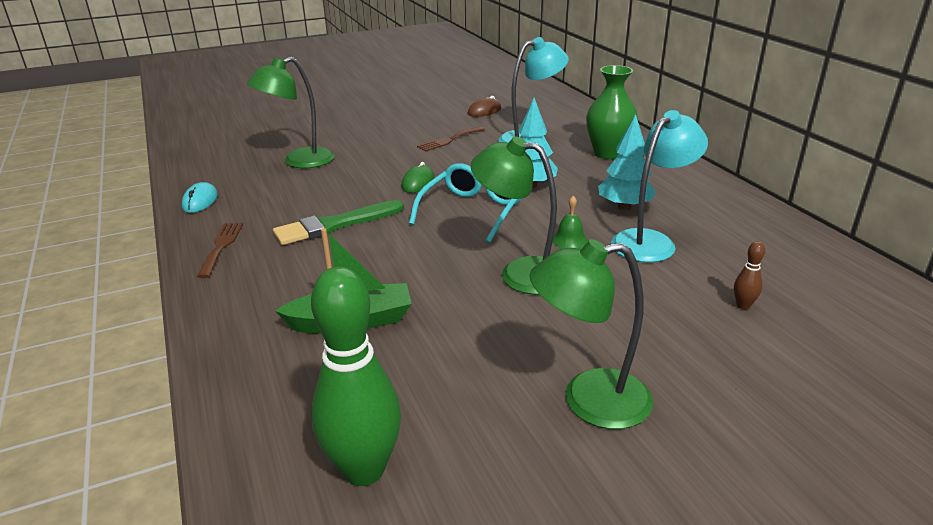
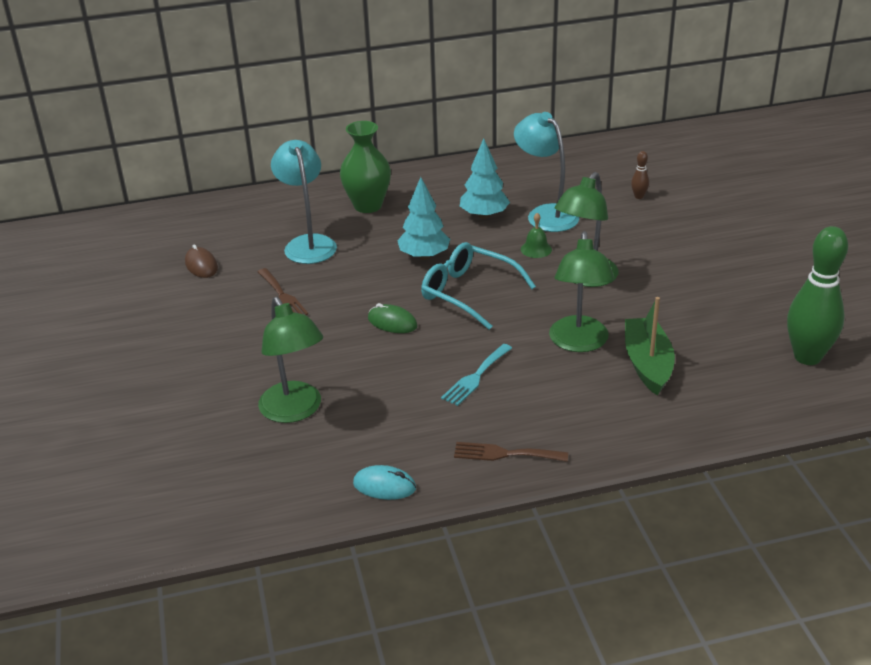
camera: 80 degrees left, 5 degrees up
(335, 225) = (476, 377): green brush -> turquoise fork
(588, 400) = (738, 269): green lamp -> green lamp (579, 343)

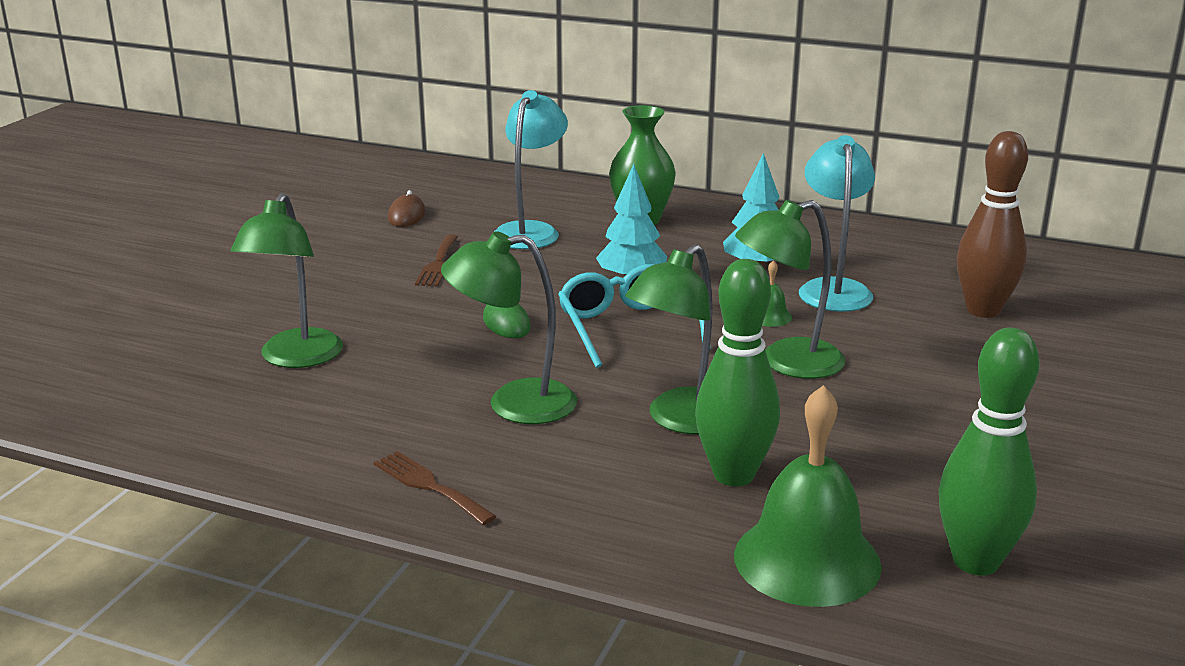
camera: 35 degrees right, 10 degrees down
(384, 486) = (268, 457): turquoise mouse -> none
(476, 377) = (513, 404): turquoise fork -> green lamp
(639, 196) = (983, 310): brown bowling pin -> brown bowling pin, size x2.42
(647, 364) = (733, 475): green boat -> green bowling pin
(739, 395) = (807, 560): none -> green bell

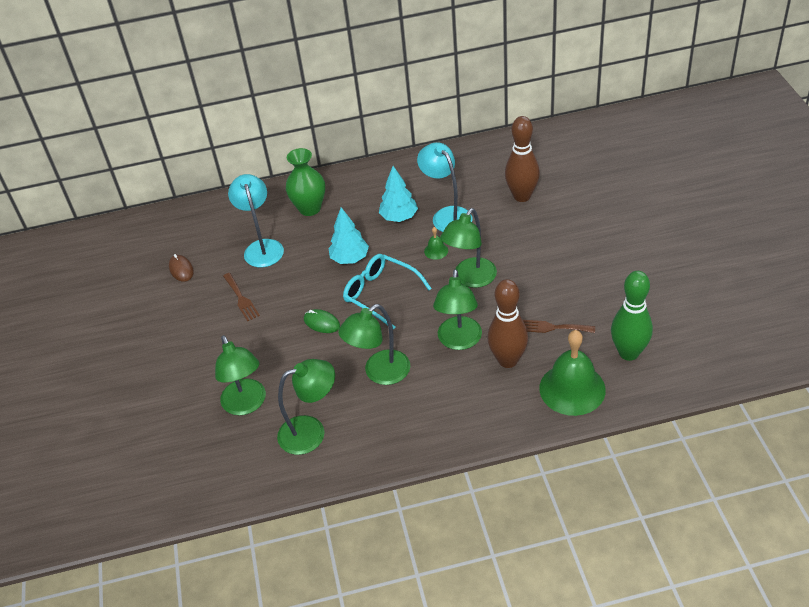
camera: 30 degrees left, 20 degrees up
(333, 421) = (311, 431): none -> green lamp
(429, 486) = (395, 441): brown fork -> brown fork (552, 327)
(733, 475) = (508, 360): green bowling pin -> brown bowling pin

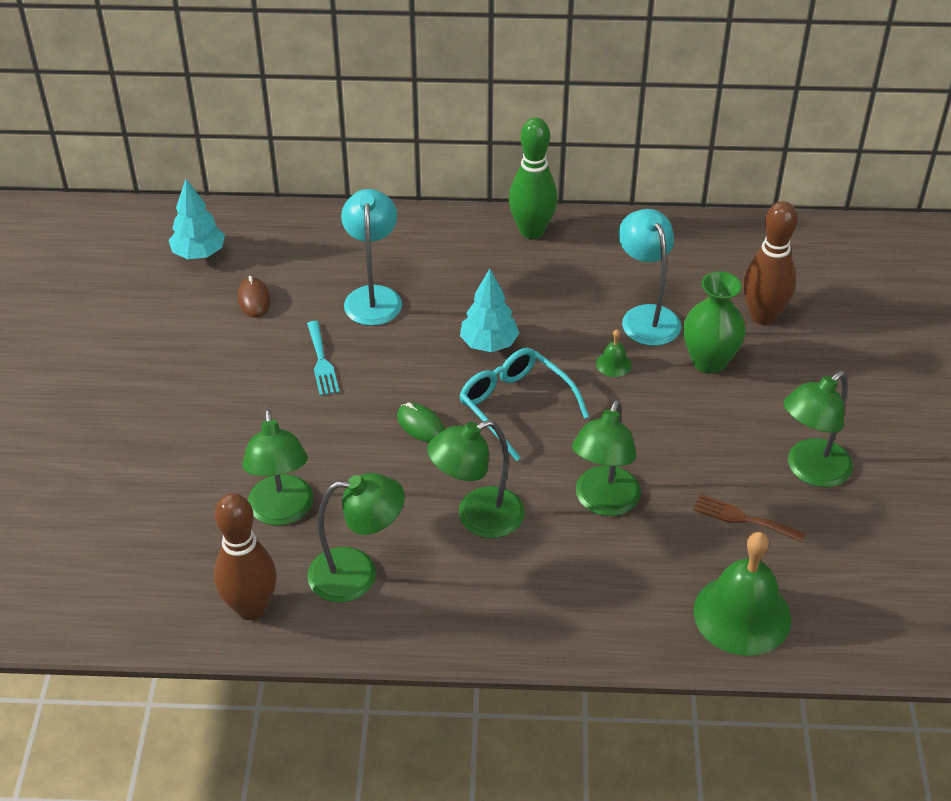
camera: 10 degrees right, 0 degrees up
(241, 299) = (321, 362): brown fork -> turquoise fork
(310, 208) = (456, 258): green vase -> green vase (709, 361)
(399, 217) = (577, 302): turquoise tree -> turquoise tree (199, 254)
(470, 279) = (649, 417): green lamp -> green lamp (810, 471)
(508, 360) = (663, 548): brown bowling pin -> brown bowling pin (251, 608)
(628, 353) = (841, 585): green bowling pin -> green bowling pin (531, 231)

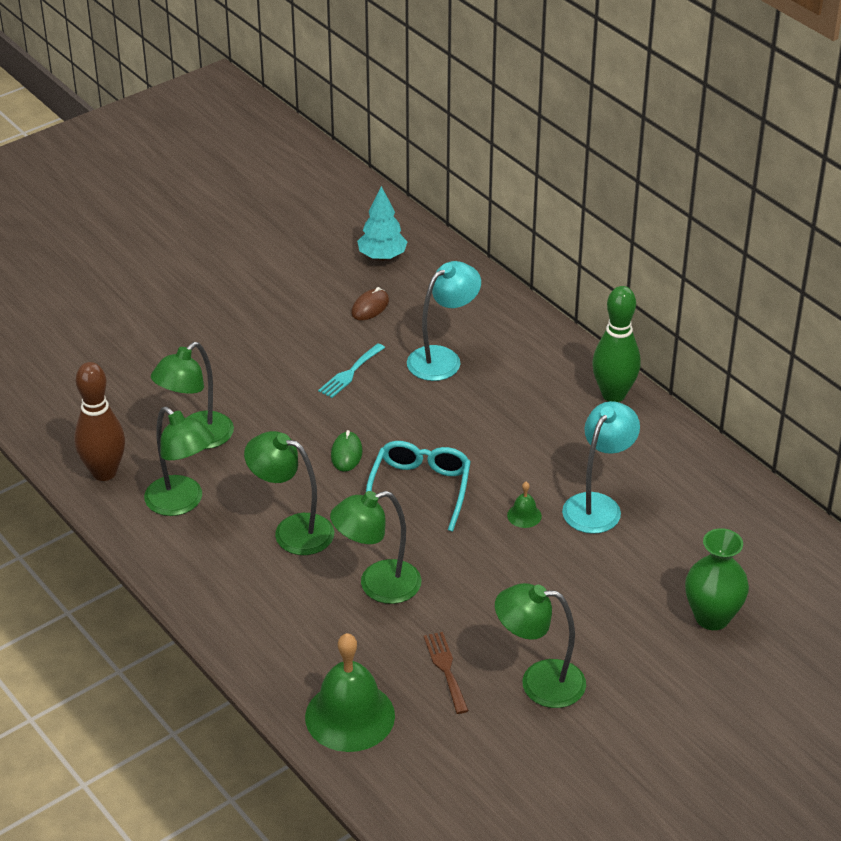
camera: 50 degrees right, 5 degrees down
(489, 344) = (466, 441): turquoise tree -> none
(709, 361) = (591, 565): green vase -> green vase (712, 617)
(762, 316) = (681, 569): brown bowling pin -> none

